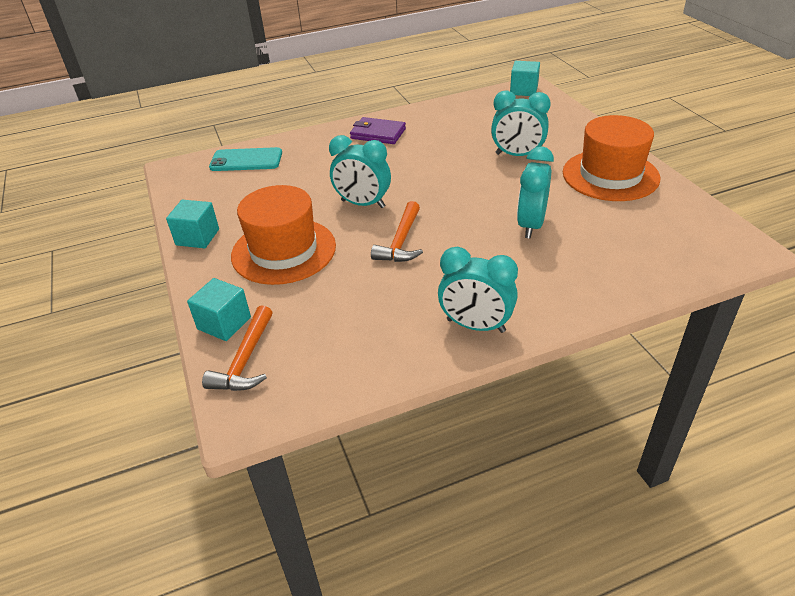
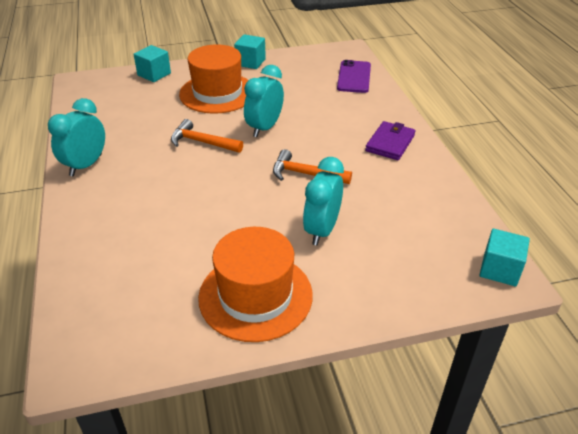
camera: 95 degrees right, 0 degrees up
(245, 360) = (117, 81): orange hammer -> orange hammer (305, 174)
(246, 160) = (354, 77): turquoise phone -> purple phone
(530, 225) = (190, 215): turquoise clock -> none

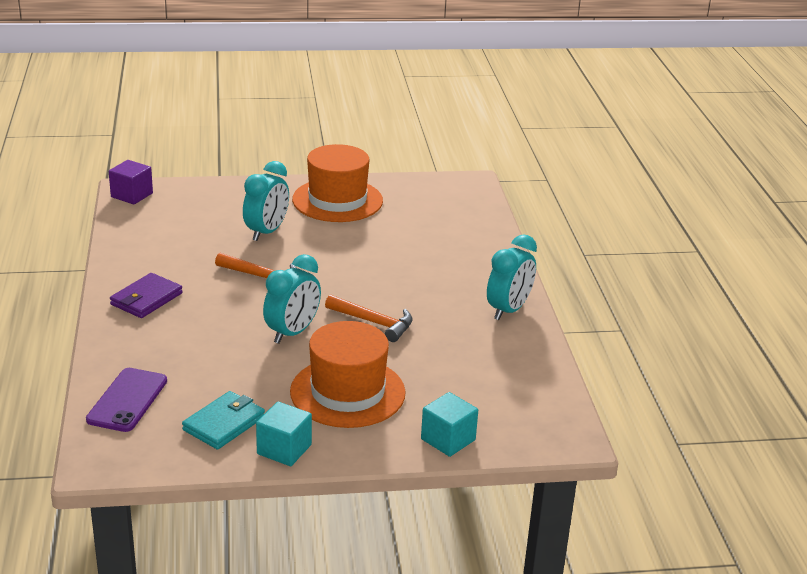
camera: 175 degrees left, 10 degrees down
(290, 71) = (224, 423): none -> turquoise wallet
(500, 269) = (132, 195): turquoise cube -> purple cube

